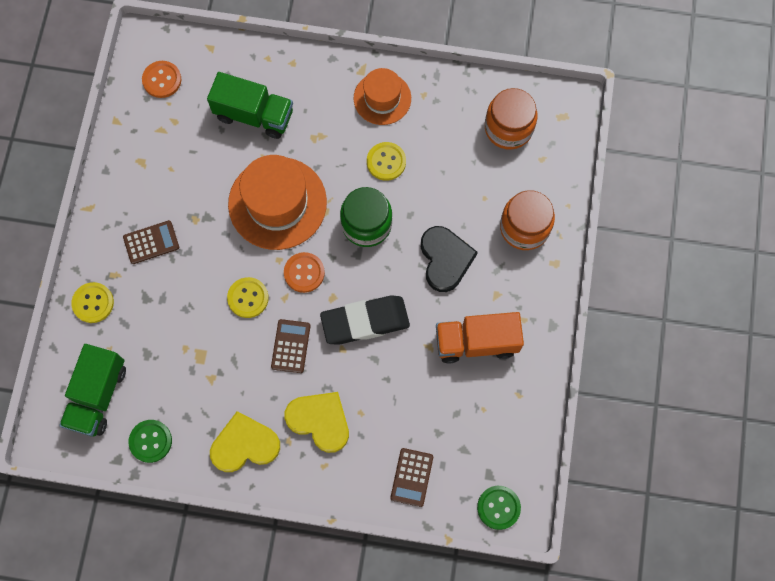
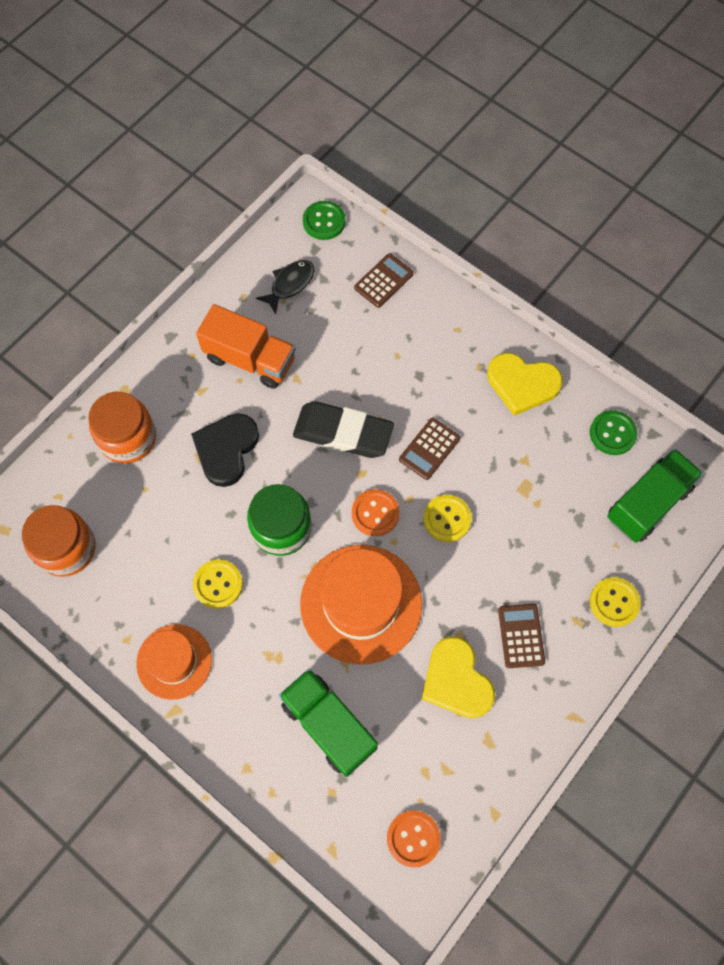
camera: 150 degrees left, 5 degrees down
(151, 242) = (521, 636): brown calculator -> brown calculator turned 75 degrees clockwise
(320, 421) = (439, 368): yellow heart -> yellow heart (456, 680)
(488, 428) = (290, 284): none -> black fish

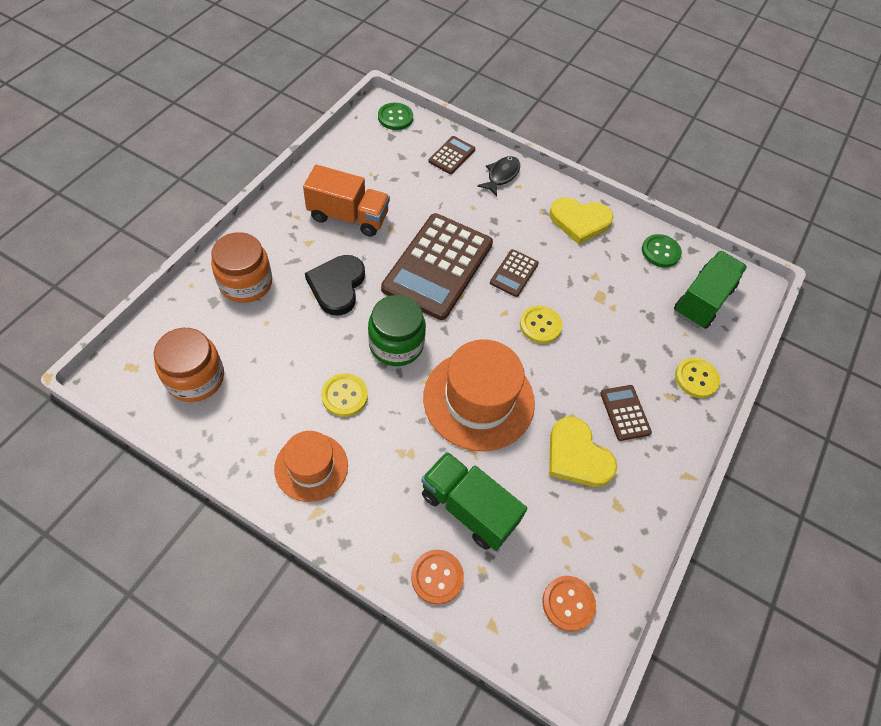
camera: 15 degrees left, 10 degrees down
(290, 284) = (374, 161): black fish -> black fish (501, 175)
(343, 433) = (438, 266): black eraser -> brown calculator
(375, 513) = (477, 326): orange button -> orange button (437, 577)

